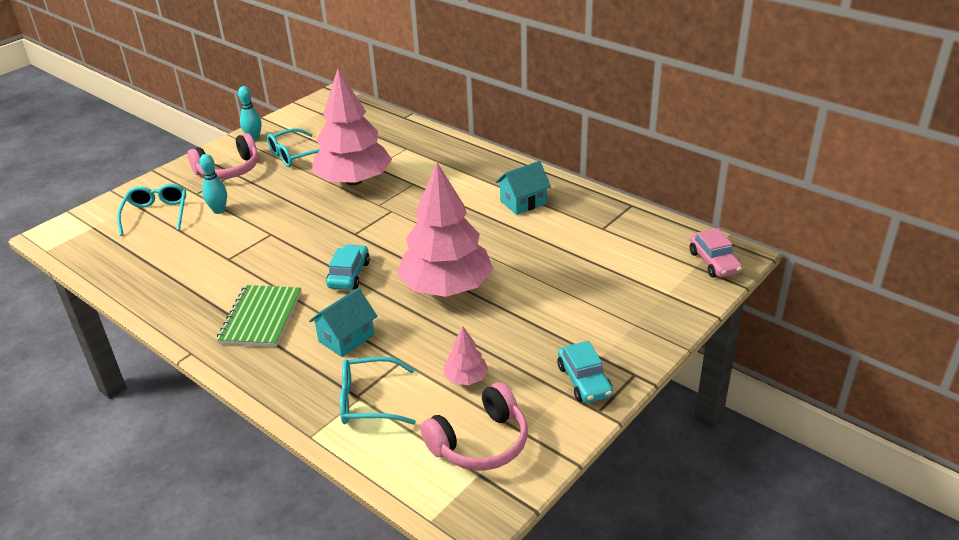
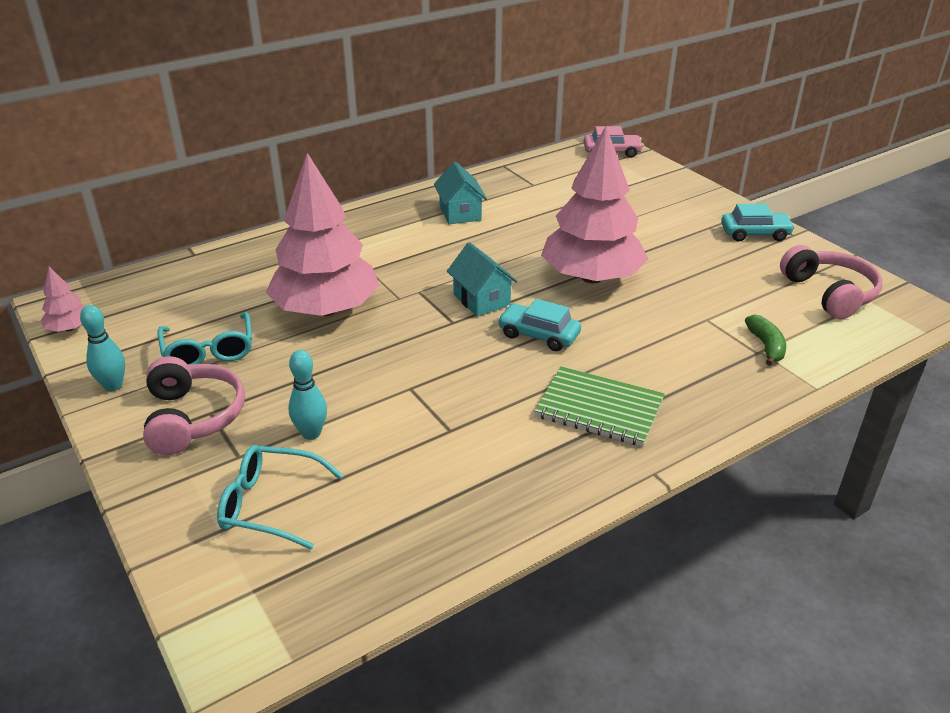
camera: 75 degrees left, 0 degrees up
(346, 338) = (660, 349): turquoise house -> turquoise house (481, 300)
(368, 401) = (766, 346): turquoise glasses -> green banana
(466, 378) = (741, 287): pink tree -> pink tree (69, 328)

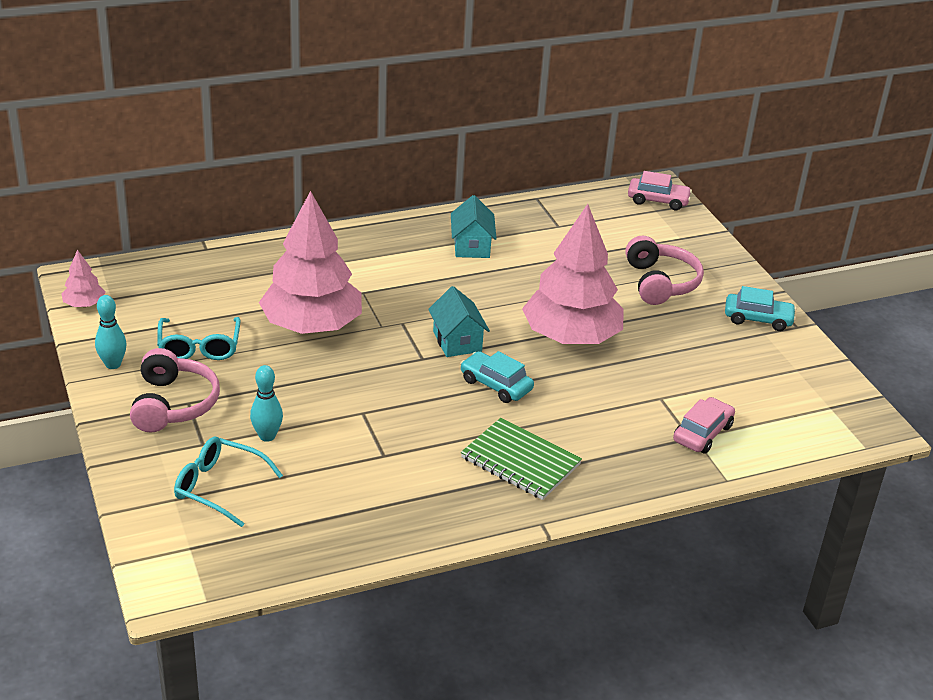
camera: 10 degrees right, 0 degrees up
(766, 346) = (702, 433): green banana -> pink car
(829, 293) = (795, 394): pink headphones -> pink headphones (660, 283)

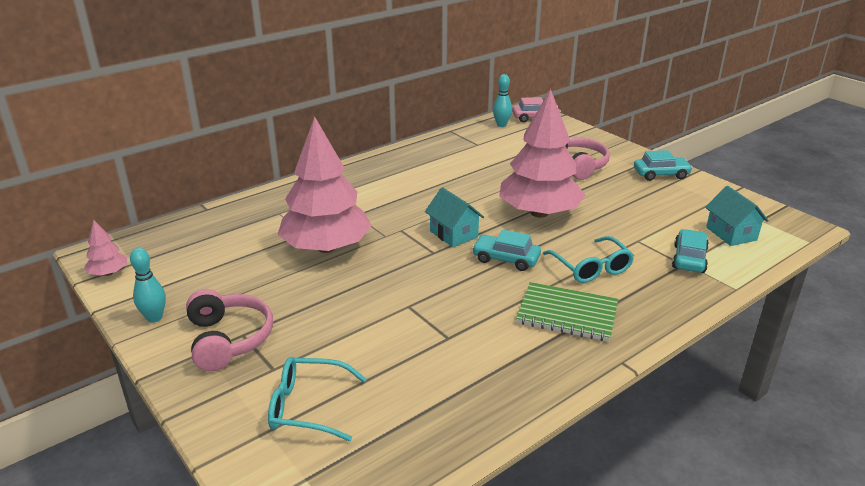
camera: 15 degrees left, 5 degrees down
(199, 347) = (233, 285): turquoise glasses -> turquoise glasses (591, 268)
(267, 436) = (332, 347): turquoise bowling pin -> turquoise bowling pin (501, 125)
(471, 246) = (423, 168): turquoise house -> turquoise house (731, 234)
(702, 433) = (689, 259): pink car -> turquoise car

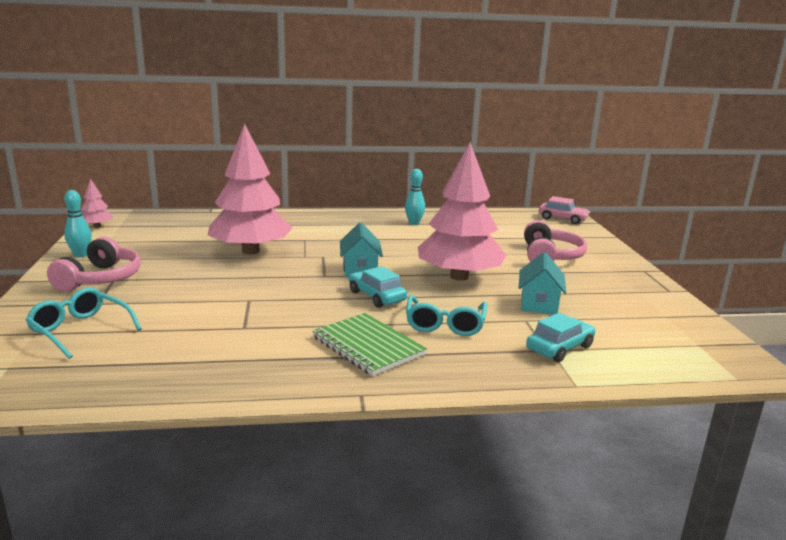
camera: 30 degrees right, 10 degrees down
(501, 125) = (521, 216): turquoise bowling pin -> turquoise bowling pin (414, 223)
(661, 174) = (633, 283): turquoise car -> none
(731, 234) = (642, 344): turquoise house -> turquoise house (539, 304)

